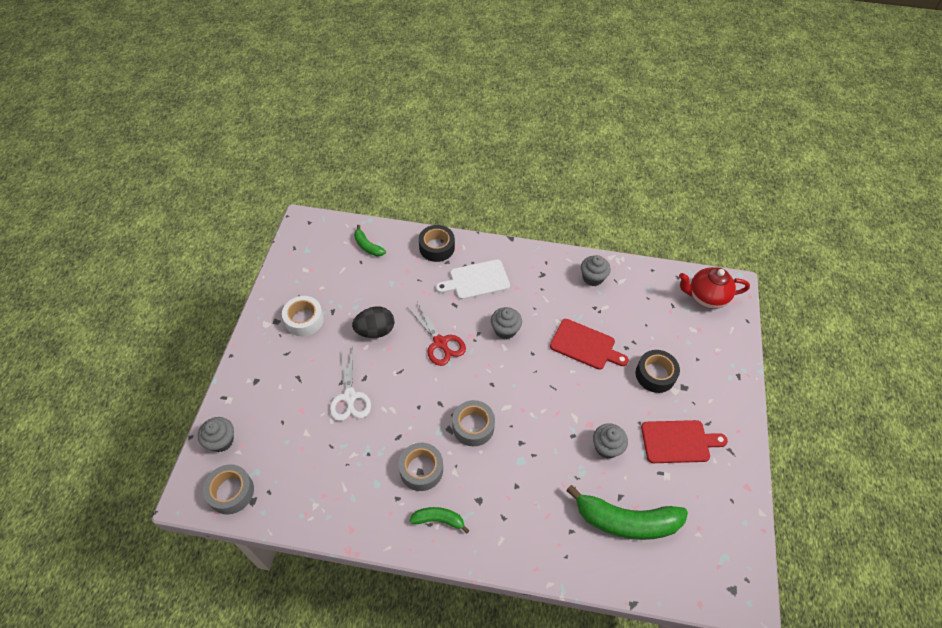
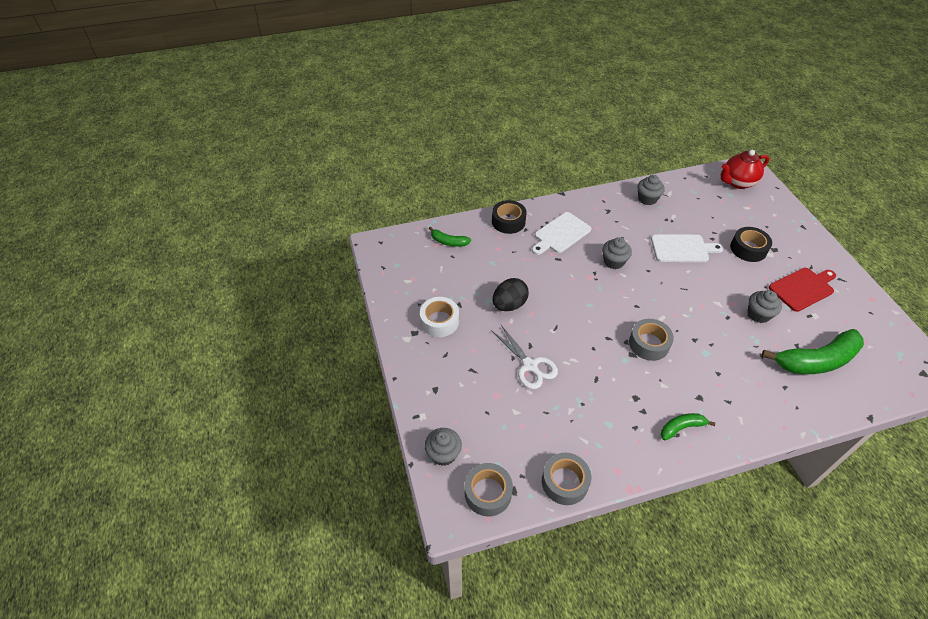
camera: 25 degrees left, 5 degrees down
(421, 469) = (636, 395): grey tape -> grey tape (564, 482)
(440, 342) = (570, 292): red scissors -> none
(585, 345) = (682, 249): red cutting board -> white cutting board

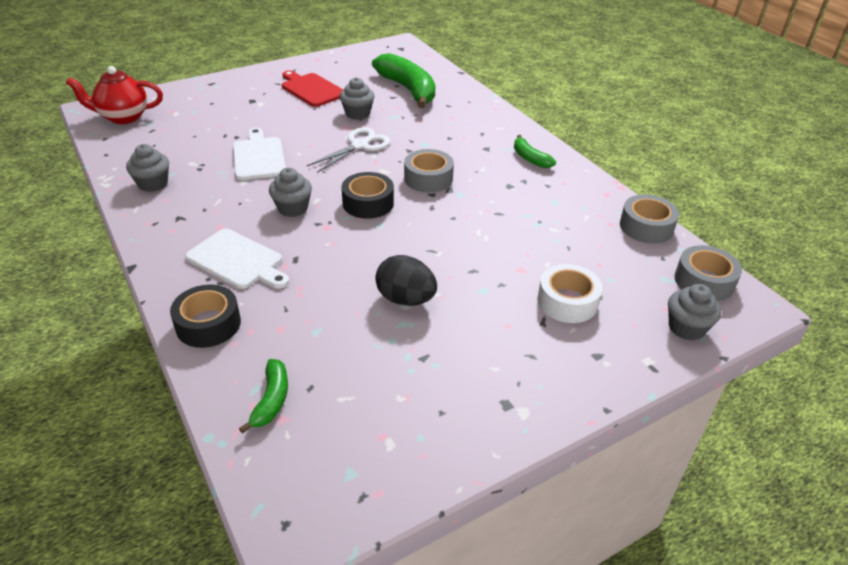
camera: 105 degrees left, 10 degrees down
(439, 321) = (469, 375): white tape -> white tape (567, 302)
(529, 365) = (506, 267): white scissors -> white scissors (359, 146)
(737, 182) = (123, 117): red teapot -> red teapot turned 120 degrees clockwise
(748, 249) = (253, 115): black tape -> black tape (368, 203)

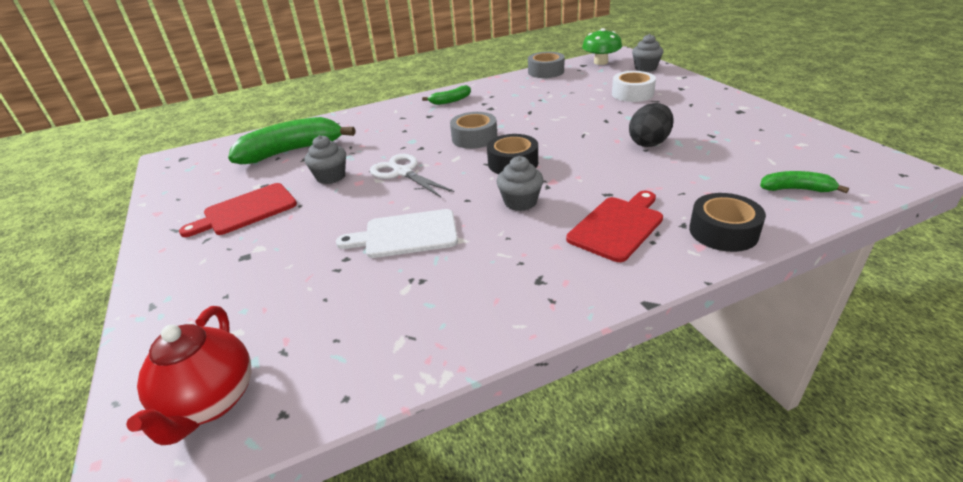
camera: 80 degrees left, 5 degrees down
(153, 184) = (454, 319): grey cupcake -> none
(237, 260) = (618, 226): white cutting board -> red cutting board
(704, 281) = (600, 62): grey tape -> green mushroom

